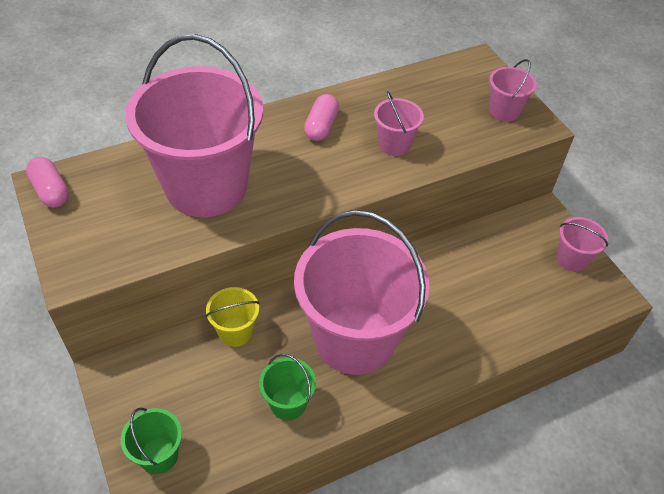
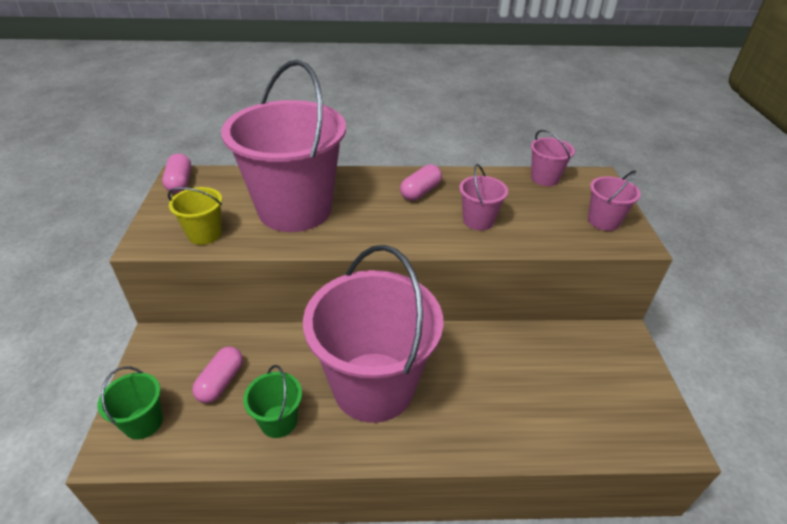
camera: 25 degrees right, 10 degrees down
(208, 389) = (221, 382): none -> pink capsule
(235, 332) = (274, 343): yellow bucket -> yellow bucket (204, 234)
(572, 259) = (638, 388): pink bucket -> pink bucket (545, 178)

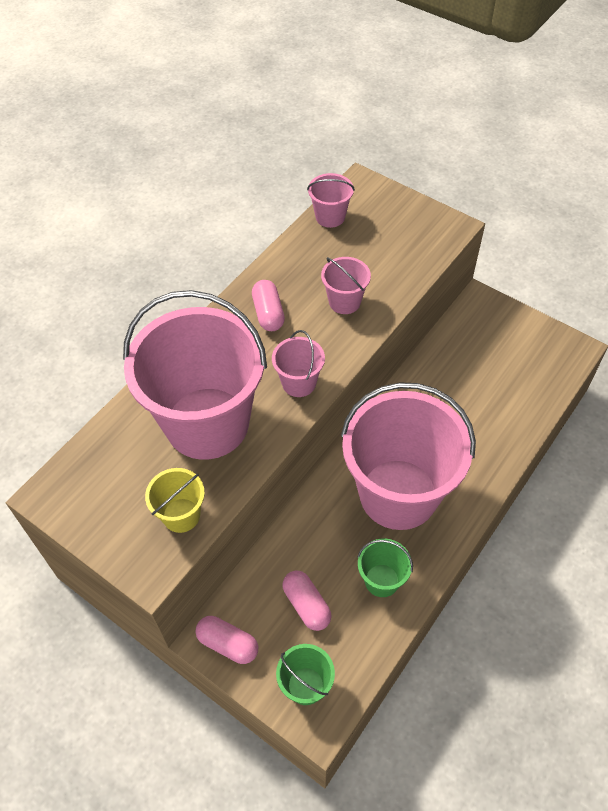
camera: 50 degrees left, 15 degrees up
(180, 182) = (62, 500): pink capsule -> pink capsule (228, 644)
(603, 221) = (415, 226): pink bucket -> pink bucket (299, 383)

